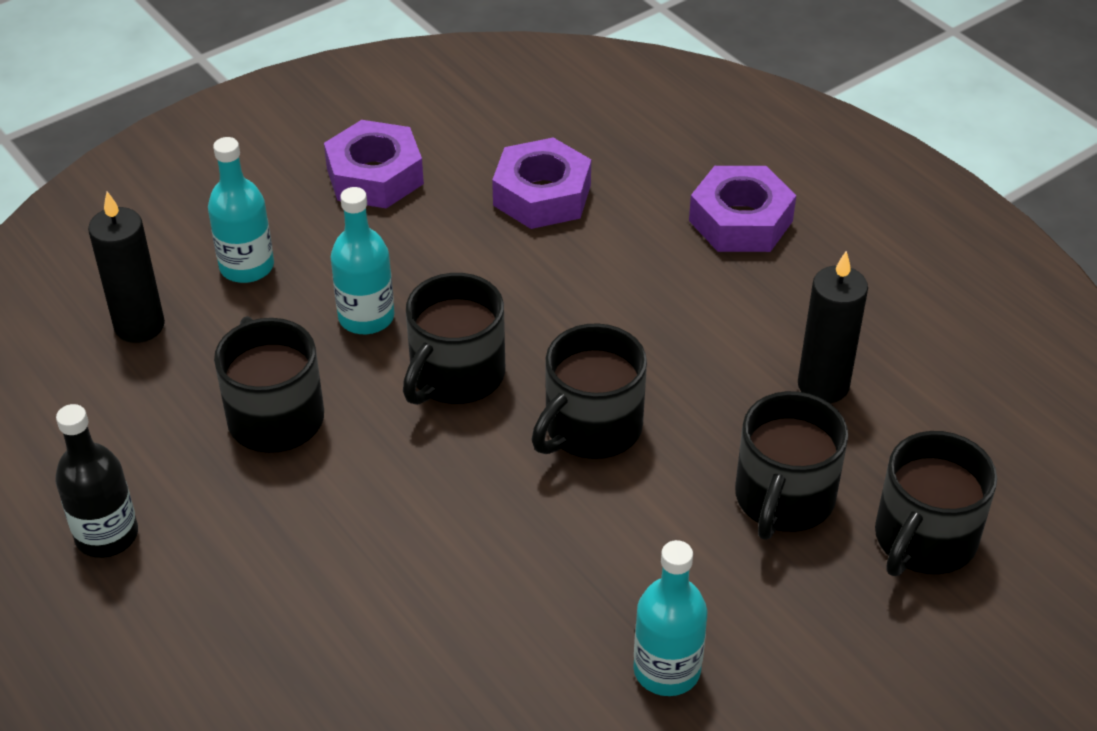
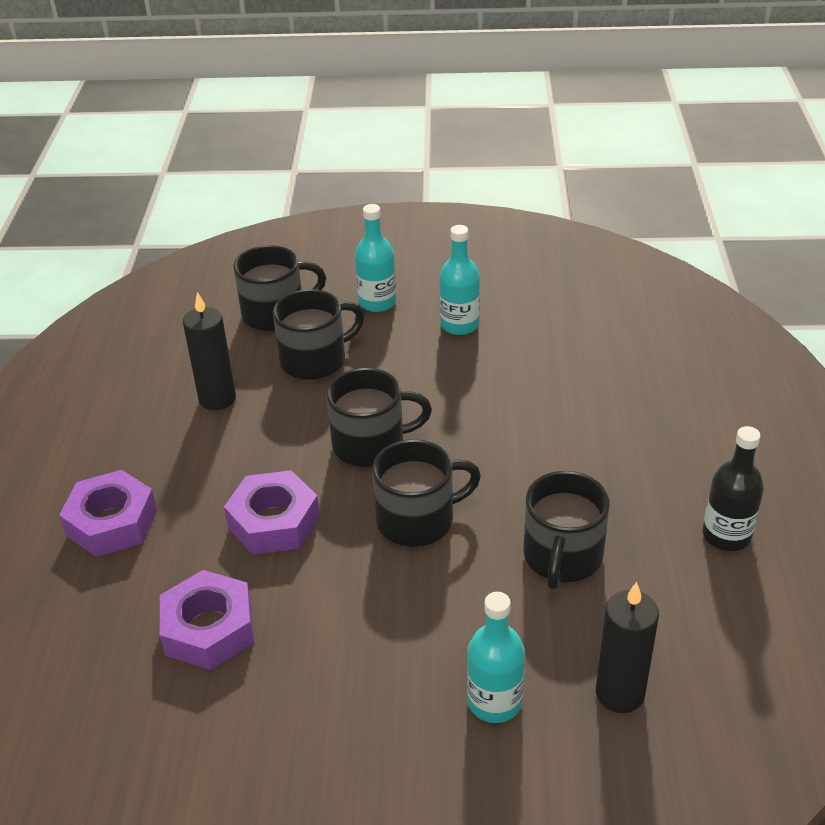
camera: 140 degrees left, 5 degrees down
(366, 317) = (439, 598): turquoise bottle -> turquoise bottle (377, 302)
(374, 176) = (313, 736): purple nut -> purple nut (274, 522)

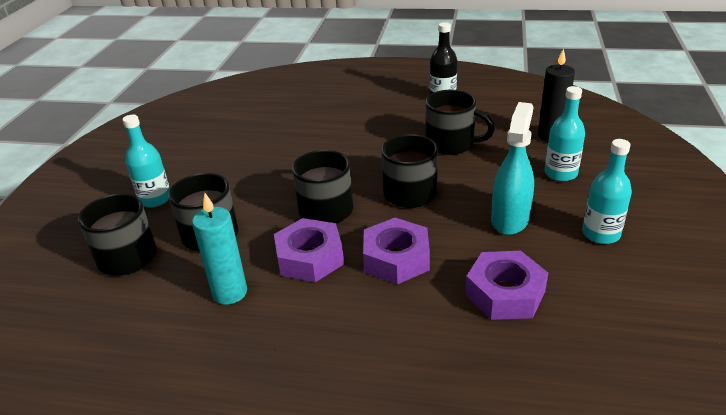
camera: 80 degrees left, 5 degrees down
(112, 522) = (374, 362): purple nut -> purple nut (310, 258)
(217, 399) = (230, 292): black candle -> turquoise candle
(362, 634) = (510, 219): none -> turquoise spray bottle
(459, 325) = (211, 163): turquoise bottle -> turquoise bottle (601, 234)

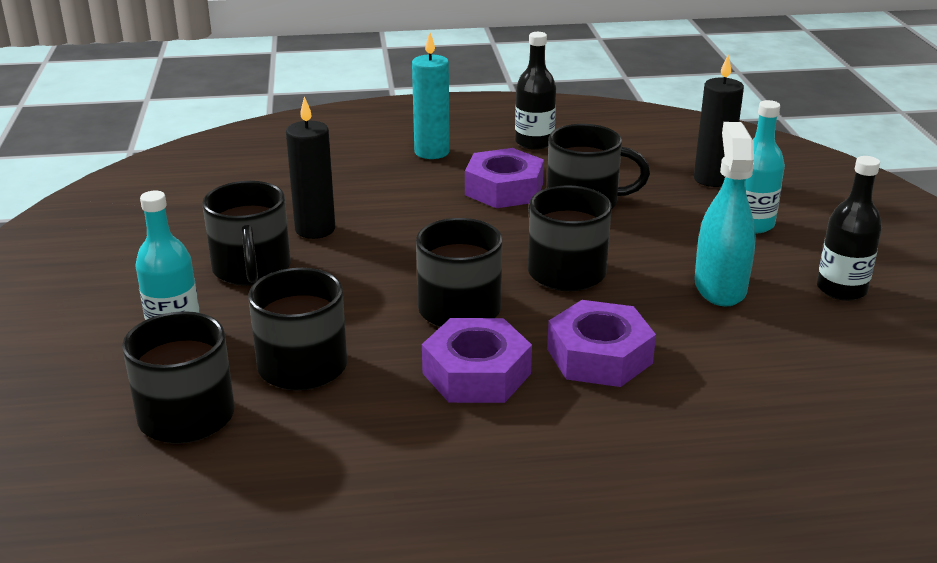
camera: 20 degrees left, 5 degrees down
(221, 165) = (252, 269): none -> black mug
(230, 292) = (387, 436): turquoise candle -> turquoise candle (432, 152)
(272, 143) = (315, 229): none -> black candle
(505, 293) = (765, 375): purple nut -> purple nut (504, 189)
(601, 234) = (841, 289): turquoise bottle -> black bottle

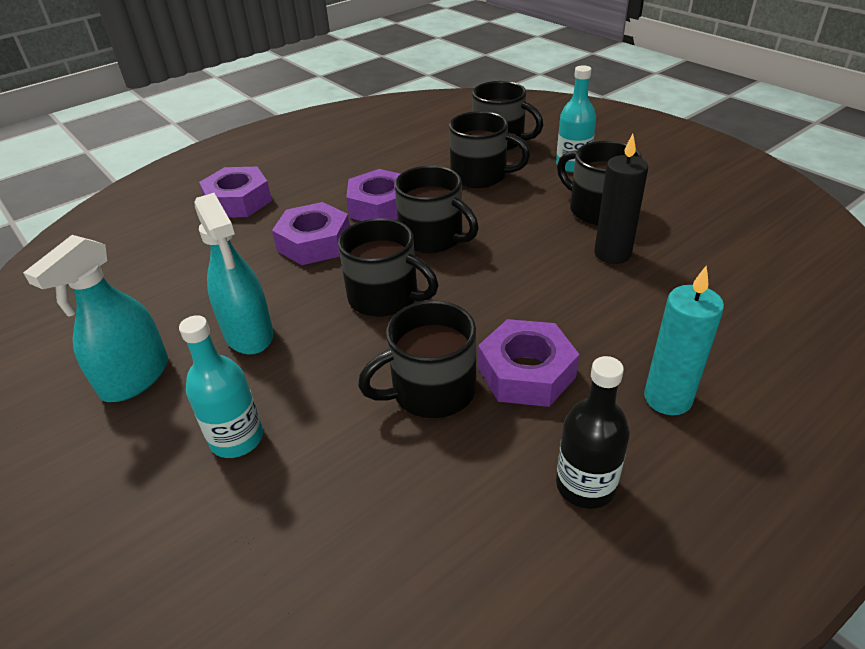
camera: 150 degrees right, 10 degrees up
(676, 474) = (238, 201): none -> purple nut
(712, 179) = (309, 515): black candle -> none
(841, 289) = (135, 378): black bottle -> turquoise spray bottle

